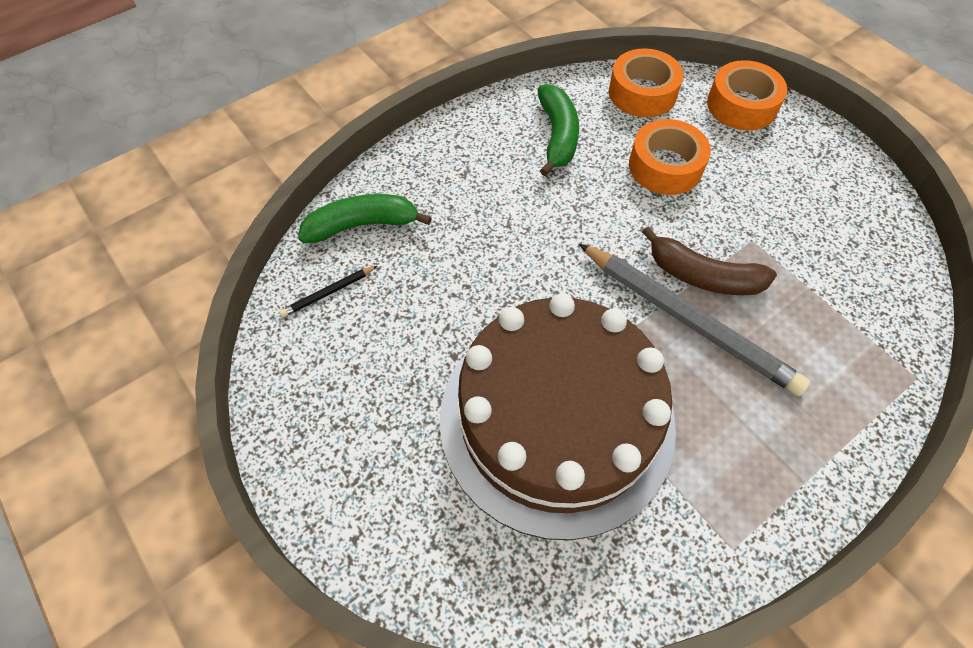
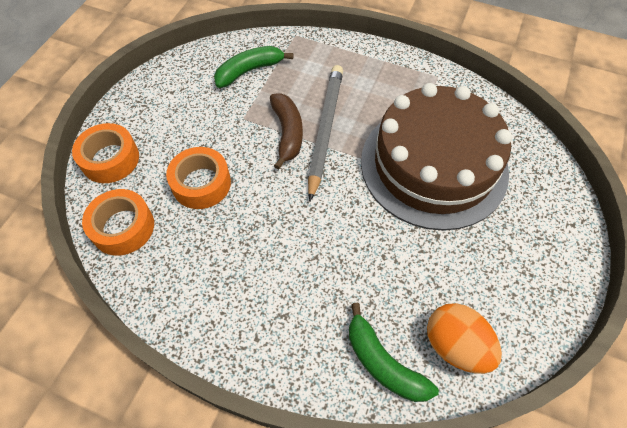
camera: 120 degrees left, 0 degrees up
(328, 293) = (455, 345): black pencil -> orange egg
(557, 136) = (205, 267): green banana -> green banana (249, 71)

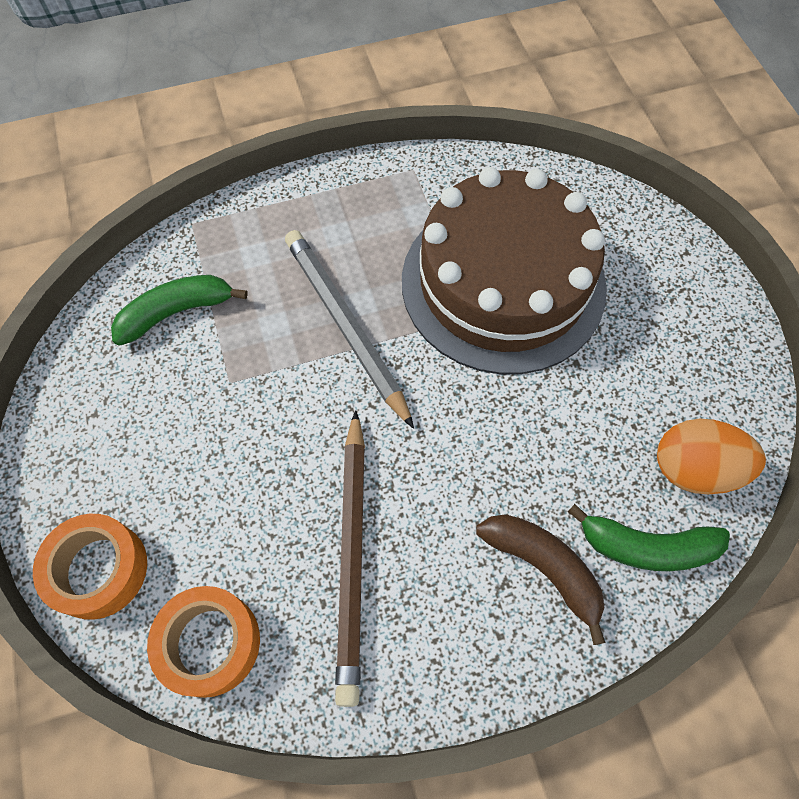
camera: 40 degrees left, 5 degrees up
(201, 183) = (257, 506): orange tape -> none
(222, 240) = (352, 555): none -> brown pencil
(249, 71) = (176, 312): green banana -> green banana turned 45 degrees clockwise
(287, 133) = (304, 361): brown banana -> brown banana (543, 567)

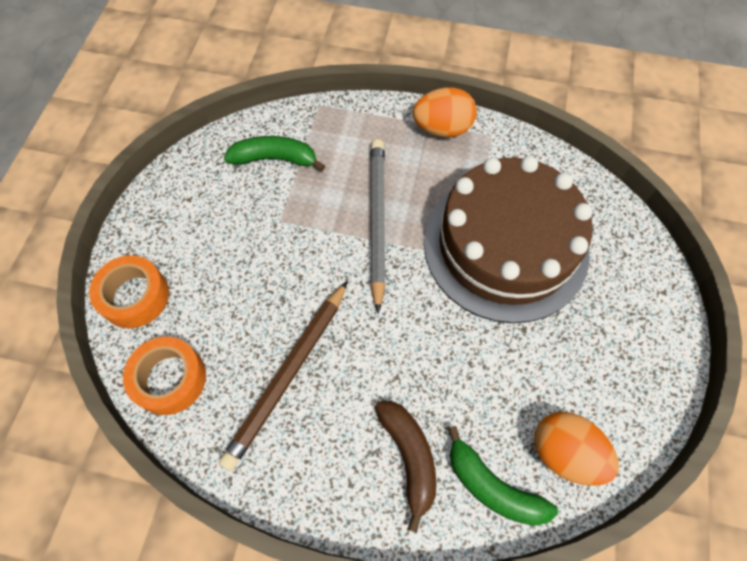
camera: 30 degrees right, 0 degrees up
(355, 186) = (442, 128): none -> orange egg

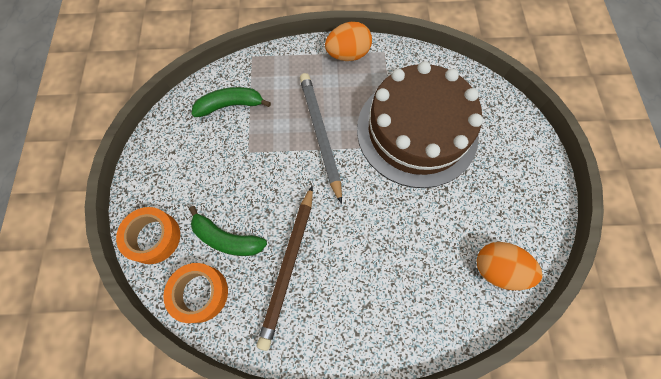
camera: 15 degrees left, 5 degrees up
(409, 457) = (392, 302): brown banana -> none
(492, 487) = (456, 307): green banana -> green banana (227, 239)

